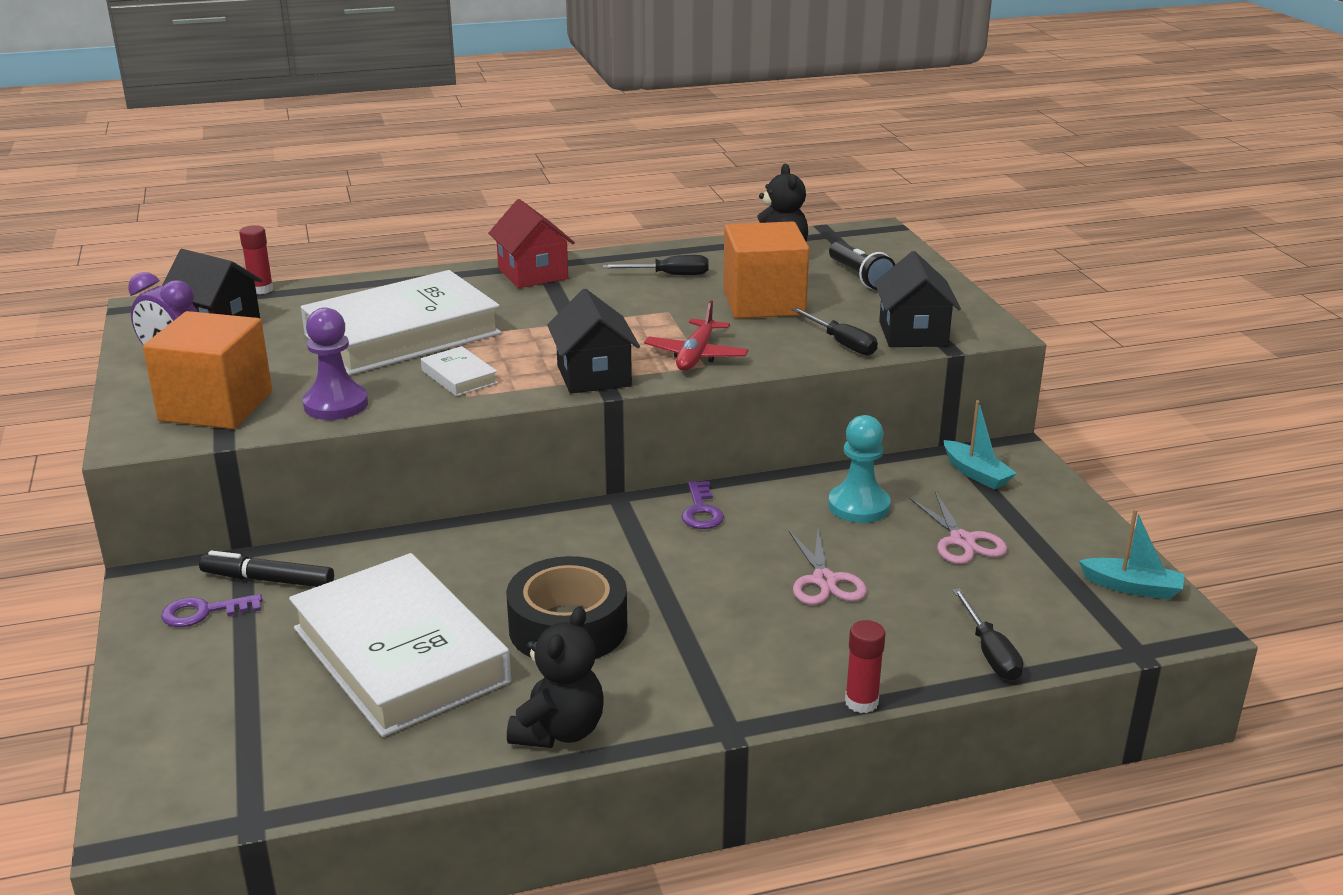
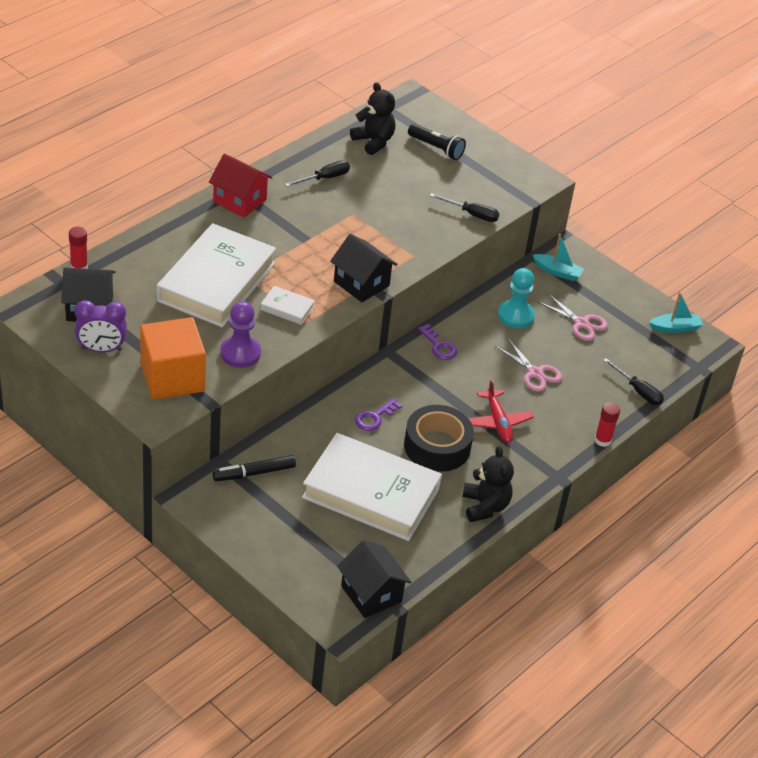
camera: 35 degrees left, 15 degrees up
(203, 612) = (242, 506): purple key -> purple key (374, 418)
(696, 356) = (402, 249): red plane -> red plane (498, 422)
(763, 303) = (401, 189): orange cube -> none
(913, 334) = (503, 194): black house -> black house (371, 594)

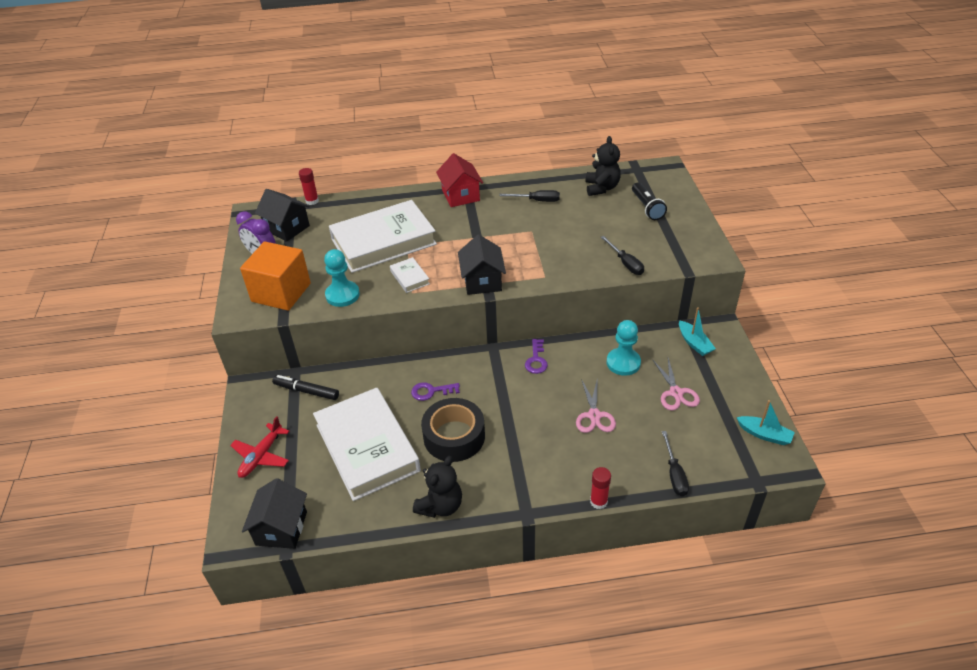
camera: 45 degrees right, 0 degrees up
(240, 353) = (342, 295): purple pawn -> turquoise pawn
(498, 422) = (522, 441): red plane -> red plane (261, 456)

